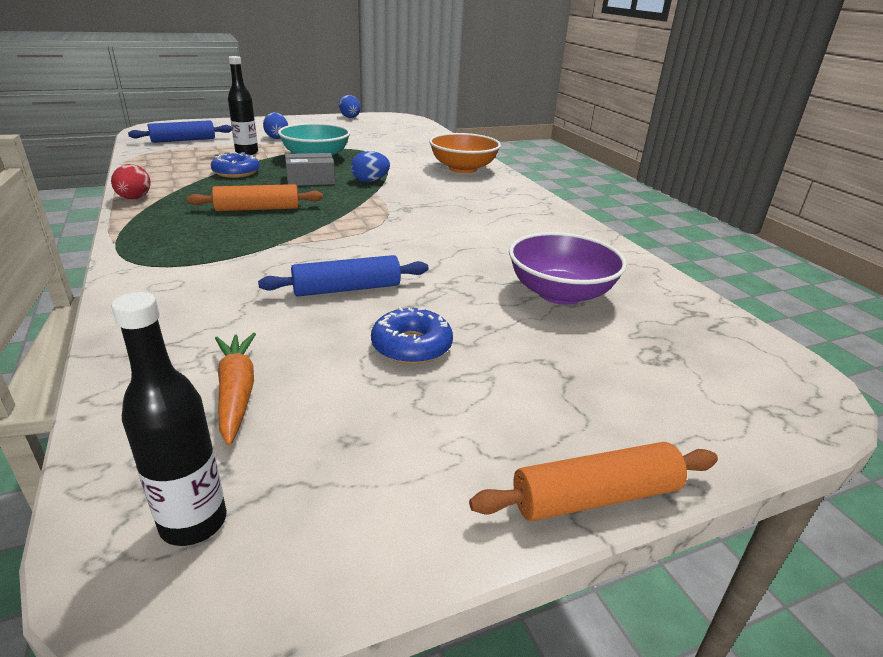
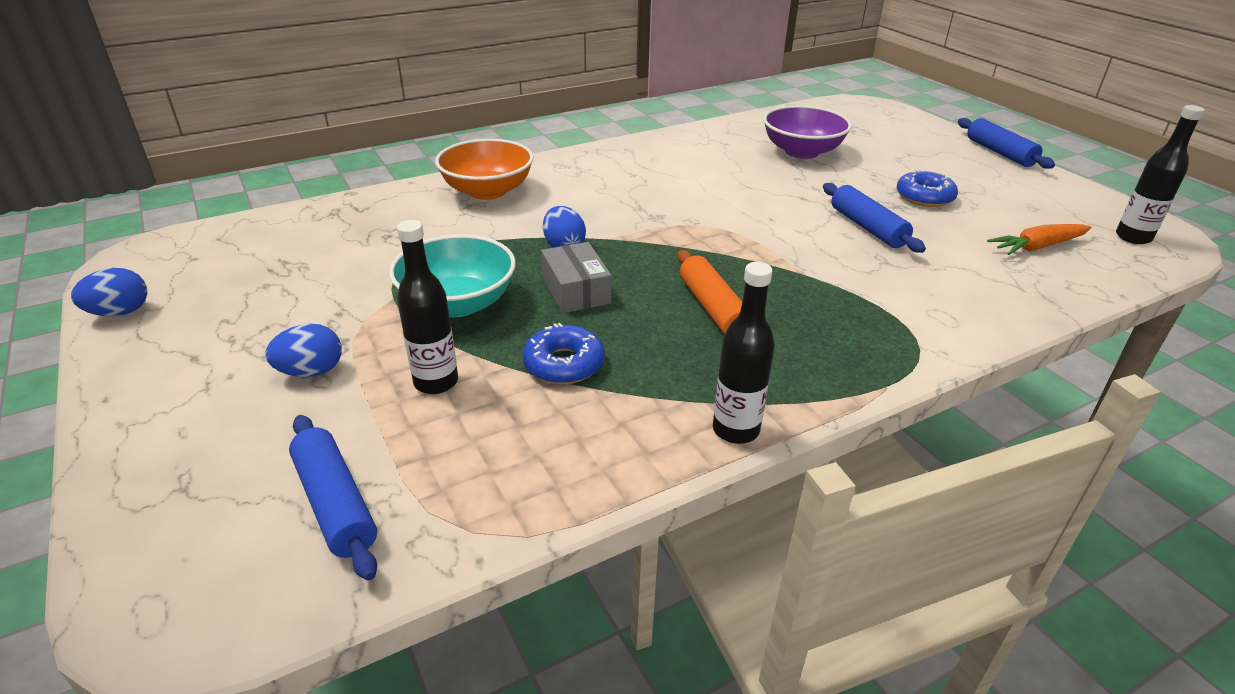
camera: 95 degrees left, 5 degrees up
(134, 198) = (735, 430): red egg -> black bottle
(595, 497) = (1000, 152): orange rolling pin -> blue rolling pin

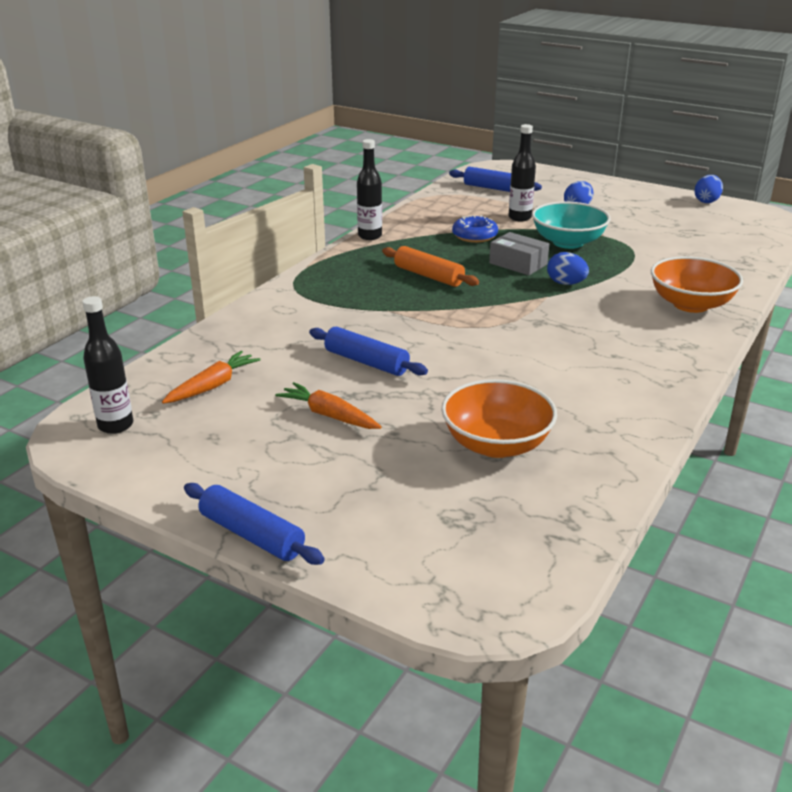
camera: 150 degrees right, 5 degrees down
(802, 151) = (496, 444): purple bowl -> orange bowl
(924, 197) = (328, 415): blue donut -> orange carrot

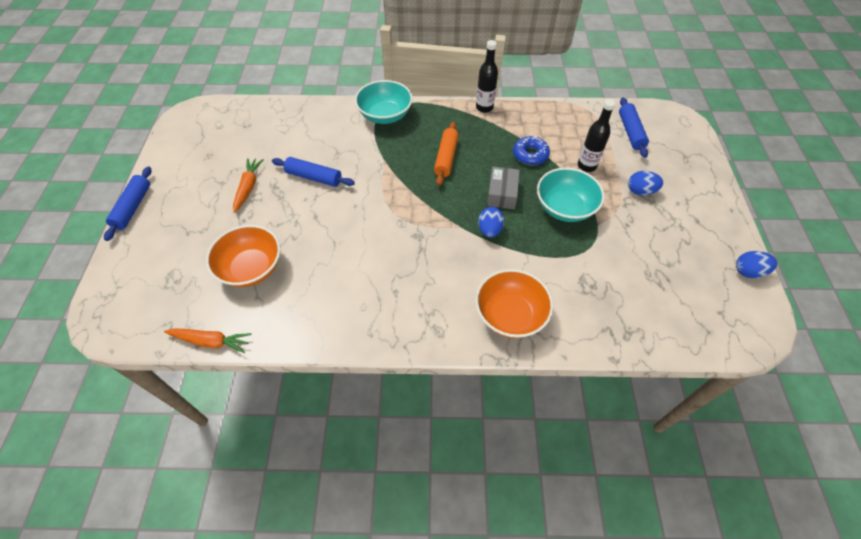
camera: 60 degrees right, 25 degrees up
(115, 425) = (203, 120): black bottle -> none
(213, 386) = (256, 132): orange carrot -> orange carrot (211, 341)
(306, 290) = (385, 115): none -> turquoise bowl
(366, 362) = (314, 177): blue rolling pin -> blue rolling pin turned 75 degrees counterclockwise

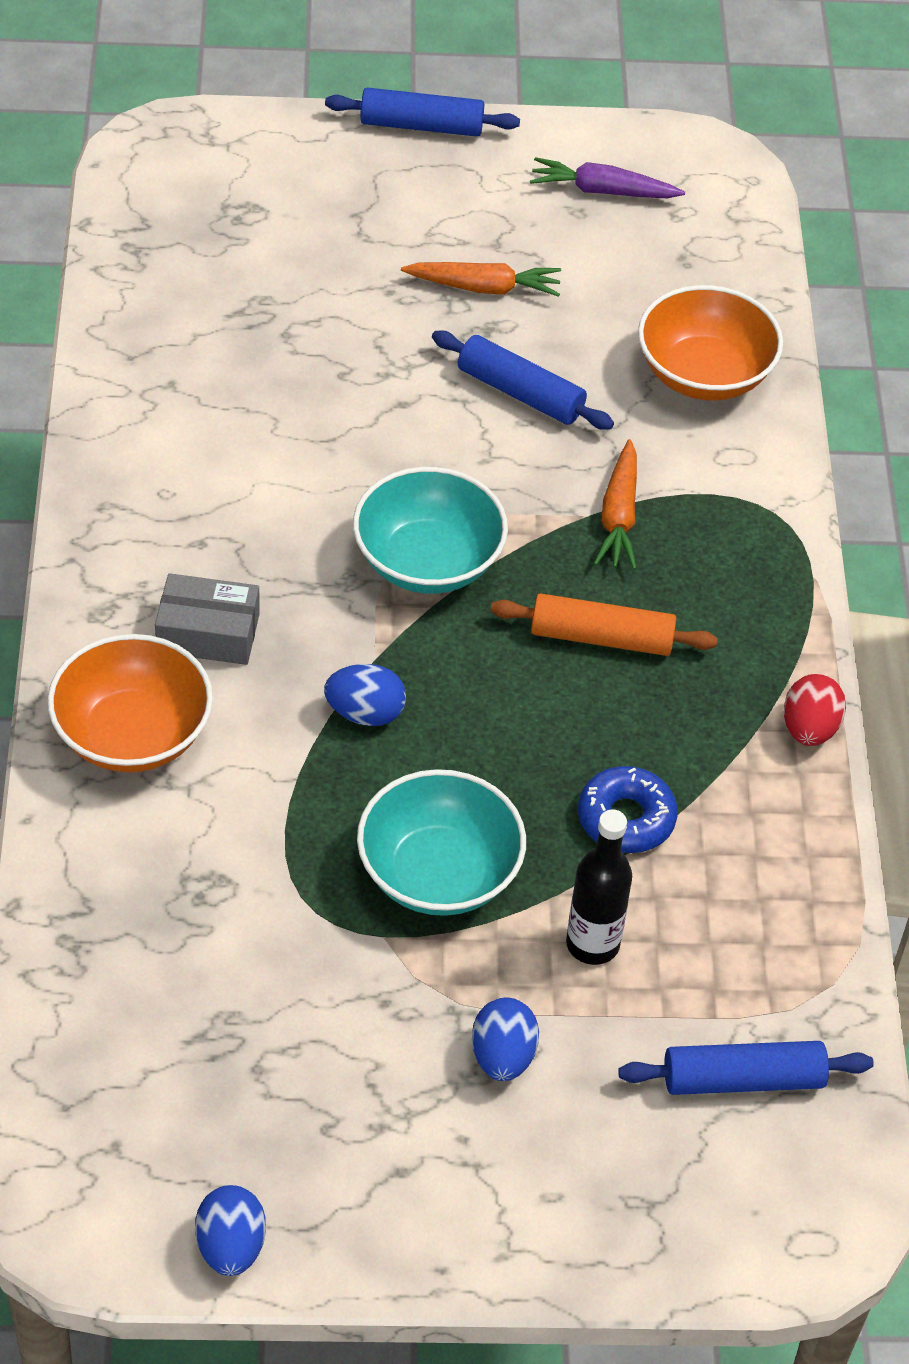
camera: 85 degrees right, 5 degrees down
(198, 147) = (602, 191): none -> purple carrot
(211, 341) = (103, 285): orange carrot -> orange carrot (619, 517)
(251, 268) = (265, 318): orange bowl -> orange bowl (704, 374)
(314, 177) = (520, 393): blue rolling pin -> blue rolling pin turned 75 degrees counterclockwise
(385, 115) = (750, 514): turquoise bowl -> turquoise bowl (428, 561)
(484, 107) = (809, 729): black bottle -> red egg
(502, 194) = (482, 746): grey box -> grey box (208, 633)

